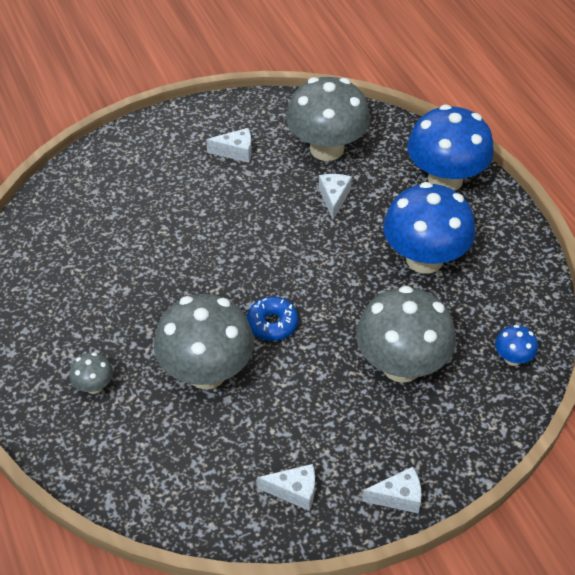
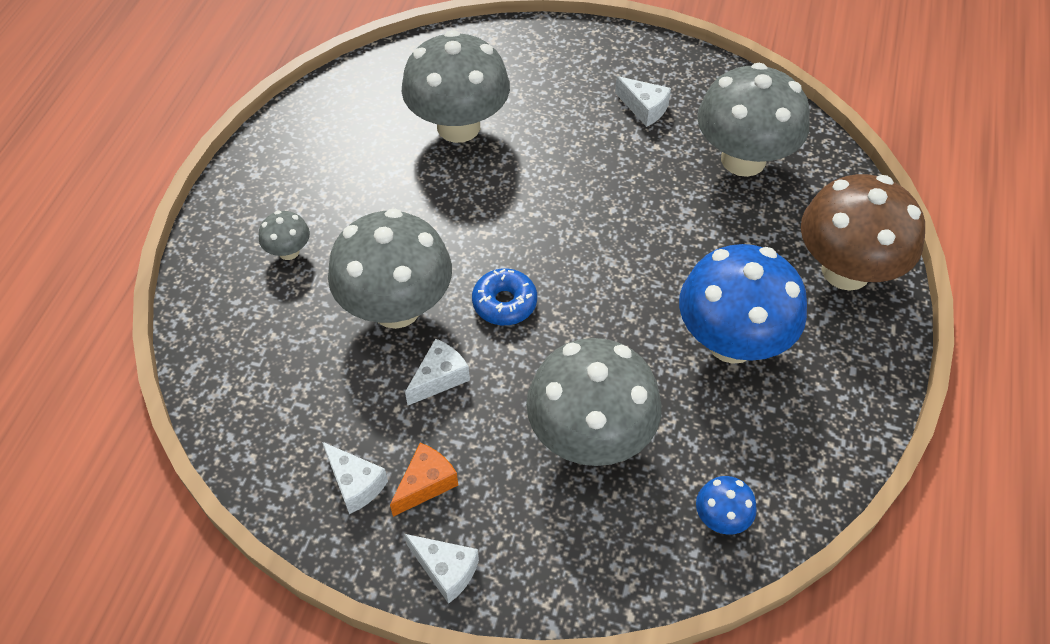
camera: 40 degrees right, 5 degrees up
(125, 234) = (458, 126): none -> grey mushroom
(334, 198) = (698, 215): white cheese -> white cheese (439, 378)
(336, 460) = (426, 484): none -> orange cheese
(445, 179) = (845, 270): blue mushroom -> brown mushroom

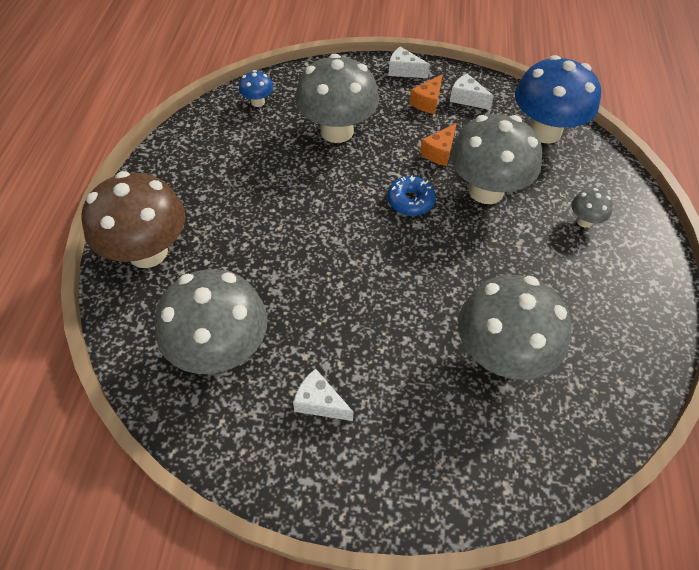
camera: 170 degrees right, 0 degrees up
(439, 378) = (439, 152): white cheese -> orange cheese
(731, 342) = (244, 192): blue mushroom -> blue mushroom (544, 132)

